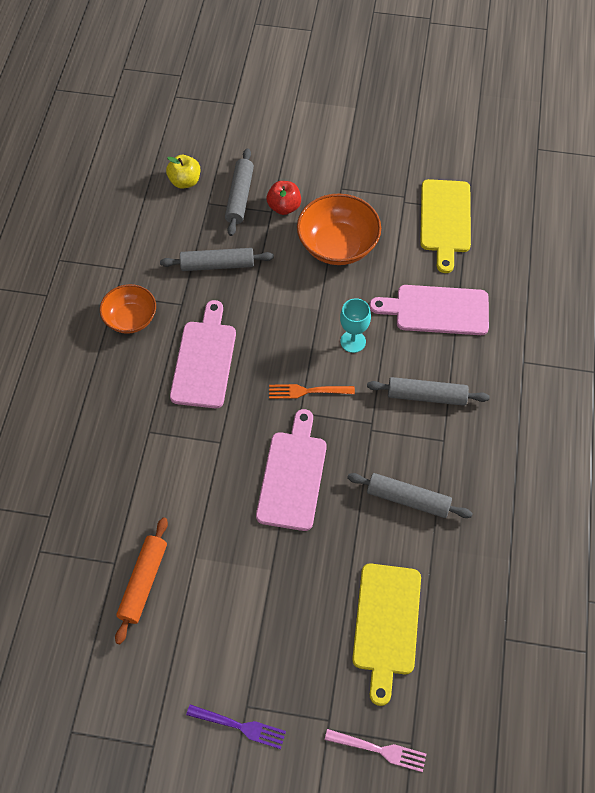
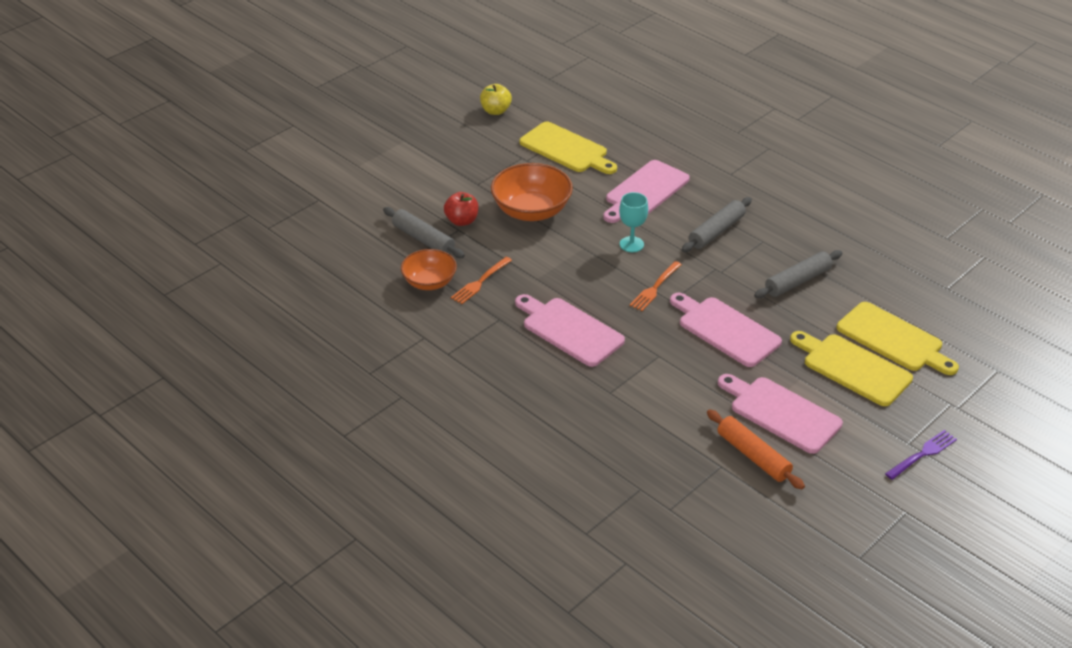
camera: 55 degrees left, 20 degrees down
(130, 318) = (482, 355): orange bowl -> orange bowl (429, 282)
(185, 181) = (370, 262): yellow apple -> yellow apple (495, 111)
(214, 577) = (781, 413): none -> pink cutting board
(217, 265) = (480, 282): grey rolling pin -> orange fork
(318, 608) = (853, 368): none -> yellow cutting board
(379, 750) = (991, 388): pink fork -> none

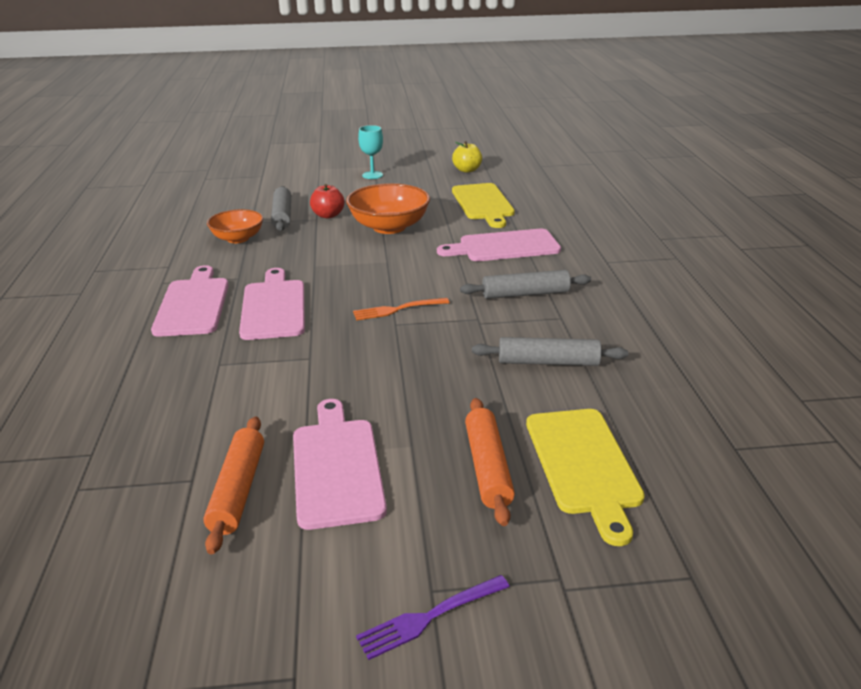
camera: 40 degrees right, 10 degrees down
(480, 282) = (271, 252): orange fork -> none
(631, 244) = (431, 274): turquoise goblet -> turquoise goblet (372, 175)
(725, 330) = (406, 367): pink cutting board -> pink cutting board (193, 304)
(853, 368) = (488, 467): yellow cutting board -> orange rolling pin
(922, 454) = (429, 617): purple fork -> purple fork turned 150 degrees clockwise

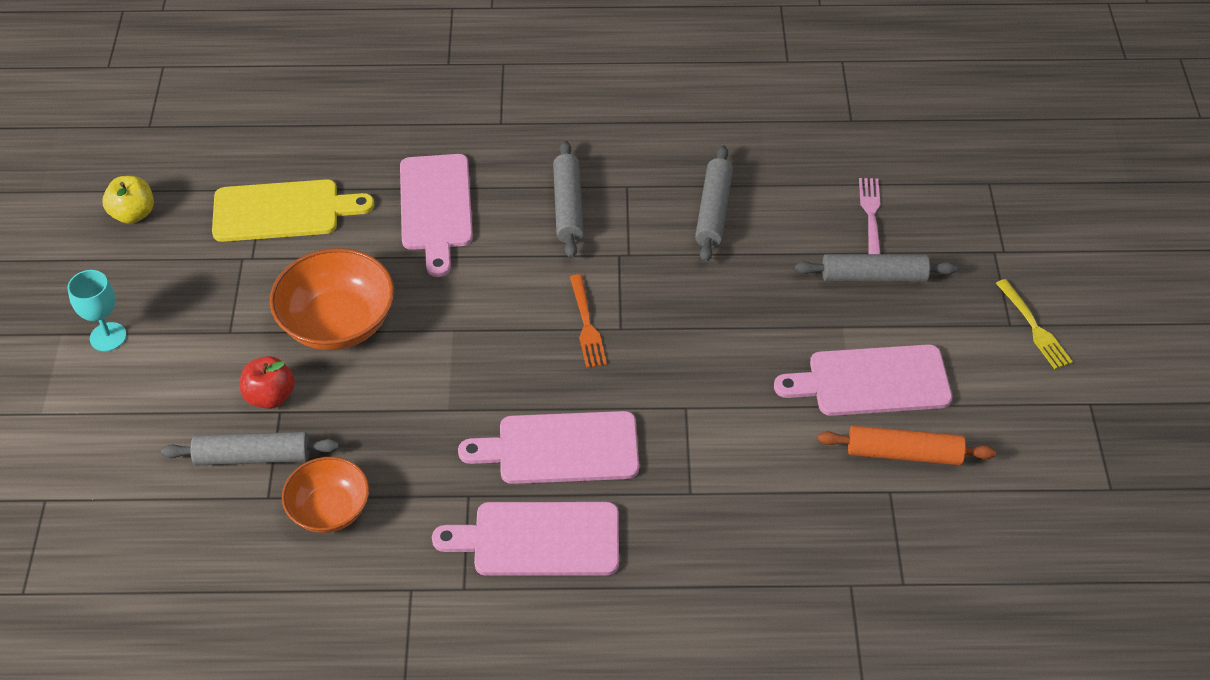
camera: 85 degrees left, 20 degrees up
(429, 617) = (1034, 327): purple fork -> yellow fork
(488, 467) = (874, 276): orange rolling pin -> grey rolling pin
(583, 465) = (871, 215): yellow cutting board -> pink fork

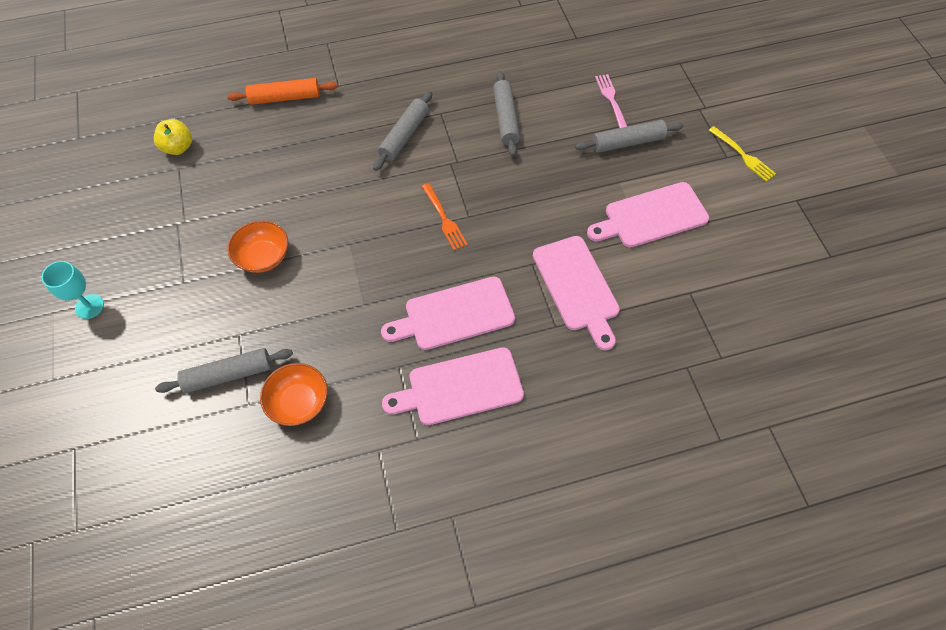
camera: 15 degrees left, 10 degrees up
(133, 214) = (84, 207): yellow apple -> yellow apple (178, 147)
(270, 396) = (228, 324): red apple -> none
(283, 211) = (198, 181): yellow cutting board -> none
(338, 323) = (263, 257): orange bowl -> orange bowl, size x0.65
(435, 207) = (310, 156): pink cutting board -> pink cutting board (577, 287)
(568, 206) = (404, 136): grey rolling pin -> grey rolling pin turned 45 degrees clockwise
(904, 453) = (690, 263): orange rolling pin -> orange rolling pin (285, 98)

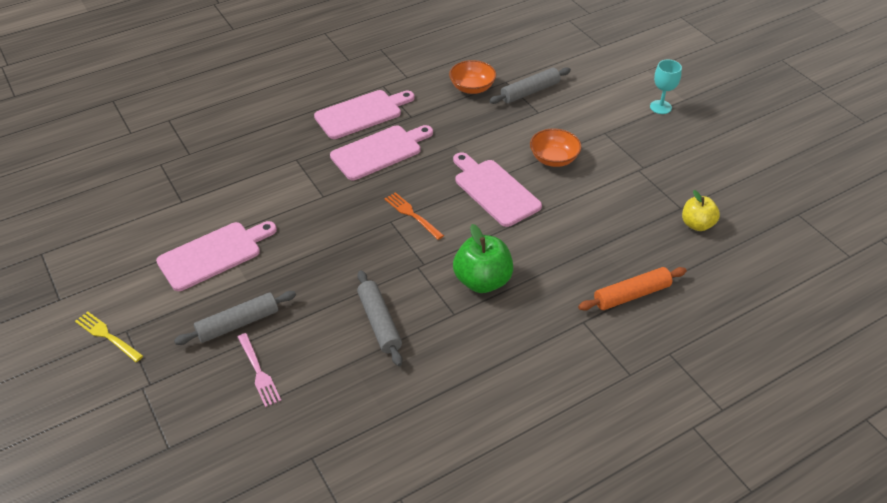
camera: 165 degrees right, 15 degrees down
(404, 136) = (482, 281): grey rolling pin -> green apple
(577, 287) = (281, 187): pink cutting board -> pink cutting board (494, 190)

